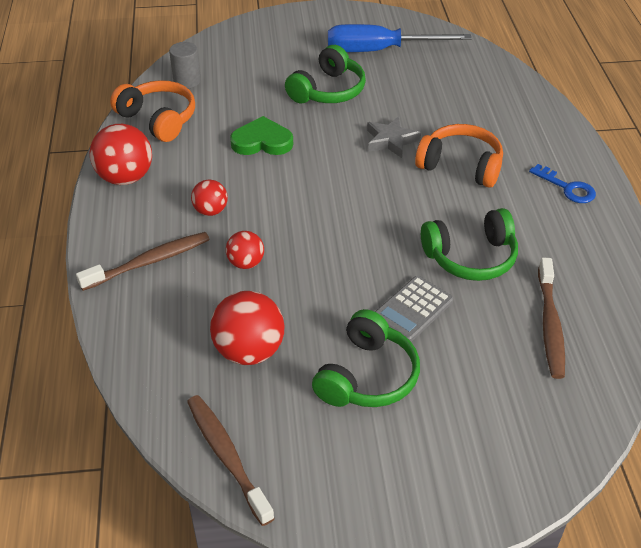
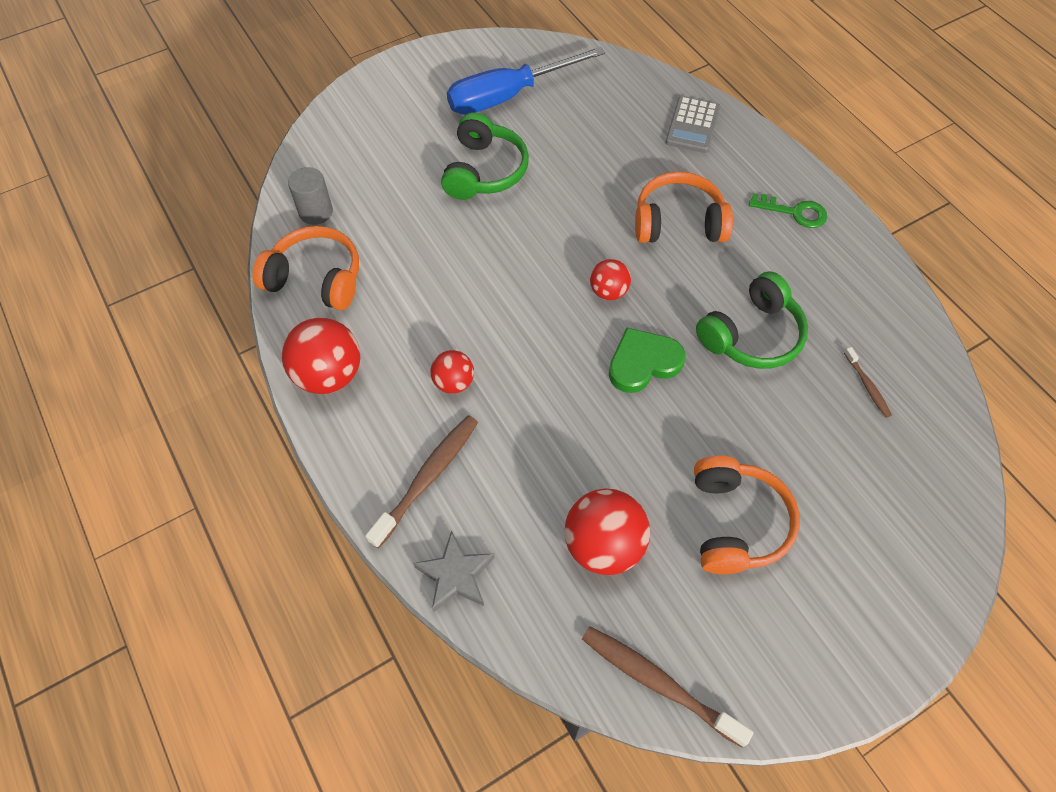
camera: 25 degrees left, 15 degrees up
(246, 263) = (533, 435): red ball -> red ball (608, 291)
(262, 141) = (453, 267): green heart -> green heart (643, 363)
(367, 376) = (736, 523): green headphones -> orange headphones
(391, 141) = (590, 215): grey star -> grey star (456, 575)
(413, 309) = (733, 423): grey calculator -> grey calculator (693, 125)
(550, 324) = (867, 386): brown toothbrush -> brown toothbrush, size x0.52
(567, 188) = (794, 212): blue key -> green key

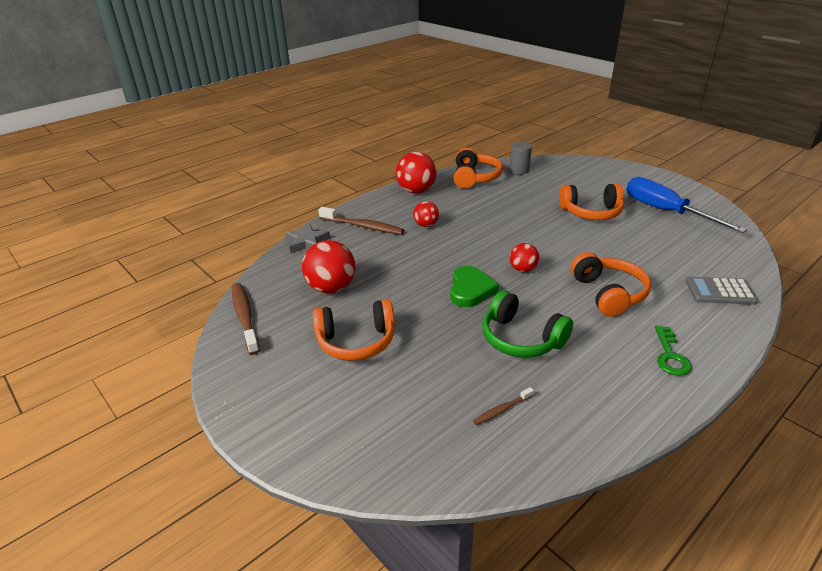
camera: 80 degrees right, 25 degrees down
(484, 171) = (591, 212): green headphones -> orange headphones
(643, 363) = (470, 289): green heart -> green heart turned 45 degrees clockwise
(658, 683) = (245, 317): brown toothbrush -> brown toothbrush turned 45 degrees counterclockwise

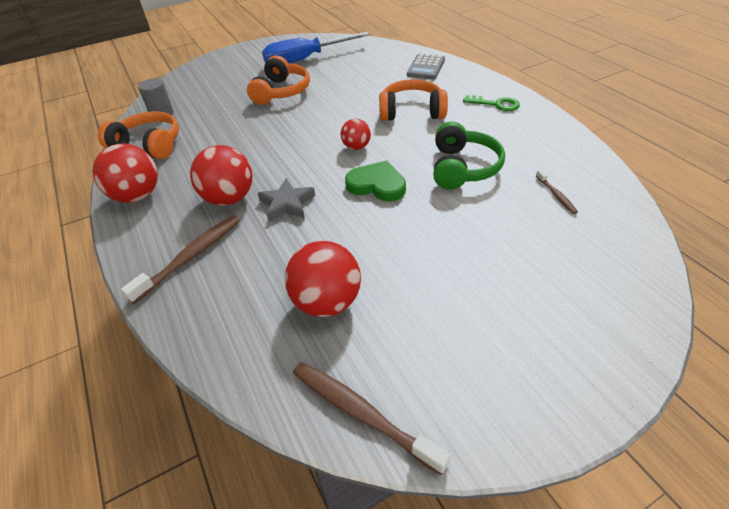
camera: 75 degrees left, 10 degrees up
(245, 317) = (361, 413): brown toothbrush -> brown toothbrush turned 45 degrees clockwise
(307, 242) = (193, 324): grey star -> grey star (287, 204)
(356, 341) = (445, 285): orange headphones -> none
(426, 225) = (229, 198): red ball -> red ball, size x1.74
(521, 339) = (463, 168): green headphones -> green headphones turned 45 degrees counterclockwise

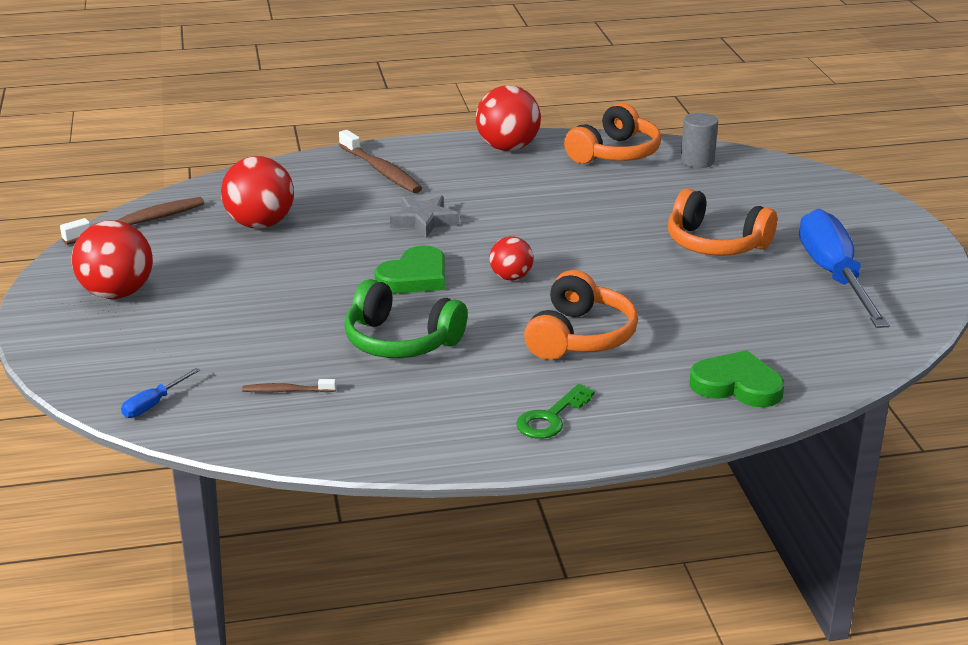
camera: 105 degrees right, 15 degrees down
(229, 198) = (462, 192): red ball -> red ball (117, 293)
(426, 67) = (737, 385): grey calculator -> green heart
(631, 251) = (153, 404): none -> blue screwdriver

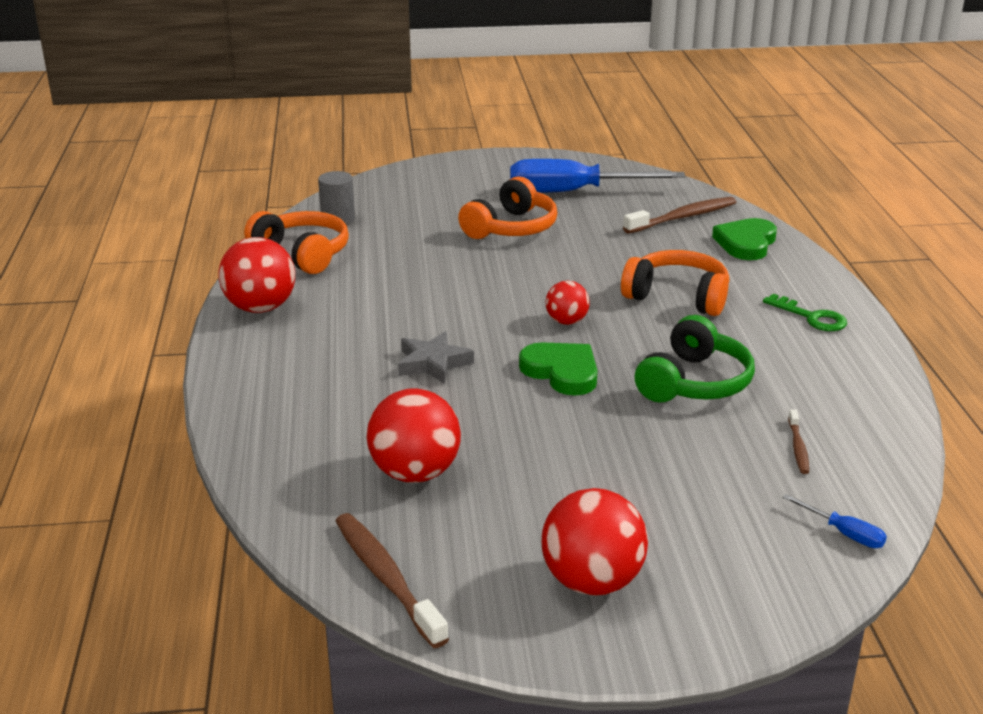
camera: 85 degrees left, 0 degrees up
(381, 170) = (288, 387): brown toothbrush -> brown toothbrush (683, 217)

